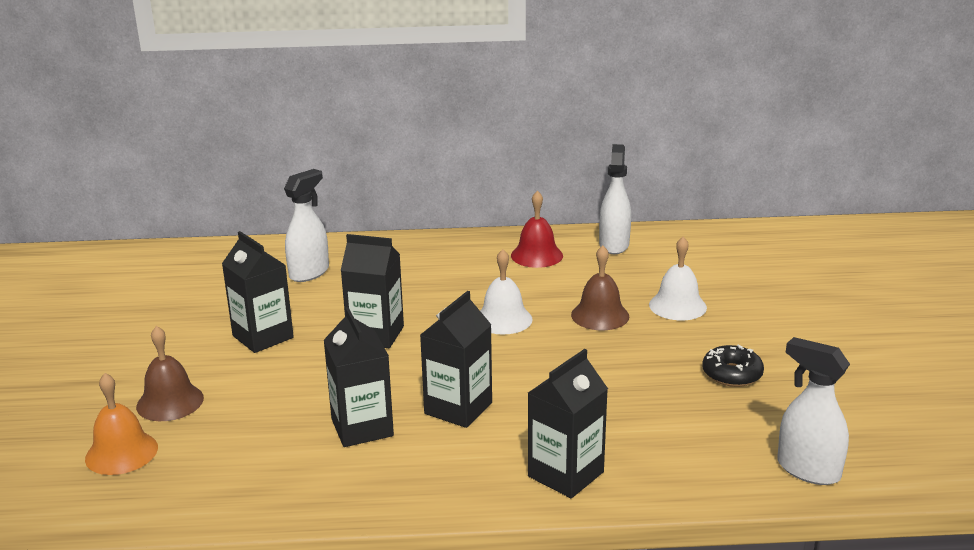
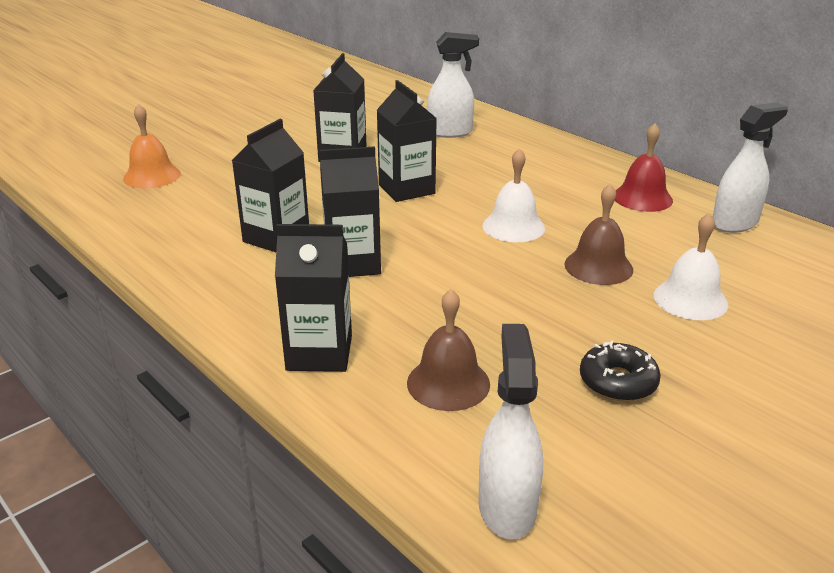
camera: 50 degrees right, 5 degrees up
(170, 402) = (224, 164): brown bell -> brown bell (448, 383)

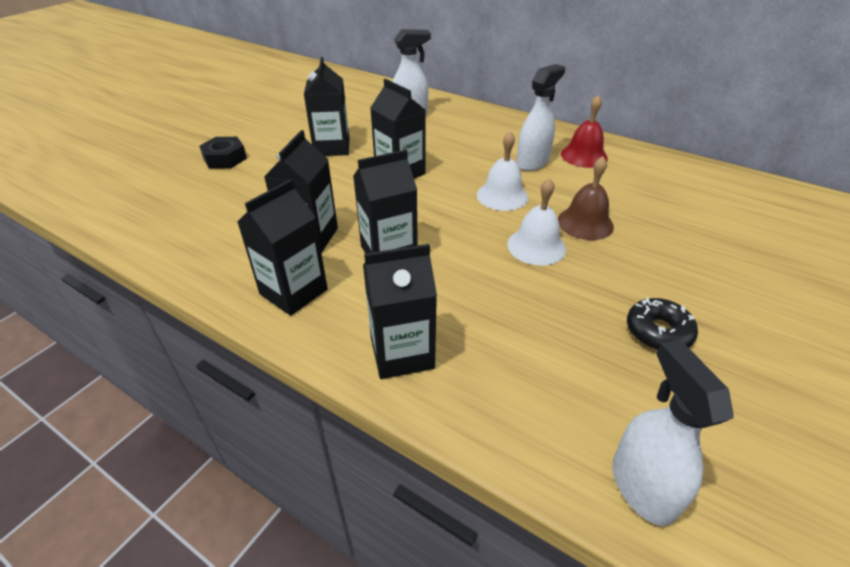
camera: 15 degrees left, 10 degrees up
(152, 176) = (168, 190): orange bell -> none
(222, 153) = (225, 158): none -> black nut
(236, 283) = (293, 292): none -> black carton
(448, 383) = (527, 362): brown bell -> none
(690, 299) = (667, 242): white bell -> white bell (536, 246)
(735, 223) = (660, 168): white spray bottle -> white spray bottle (532, 162)

